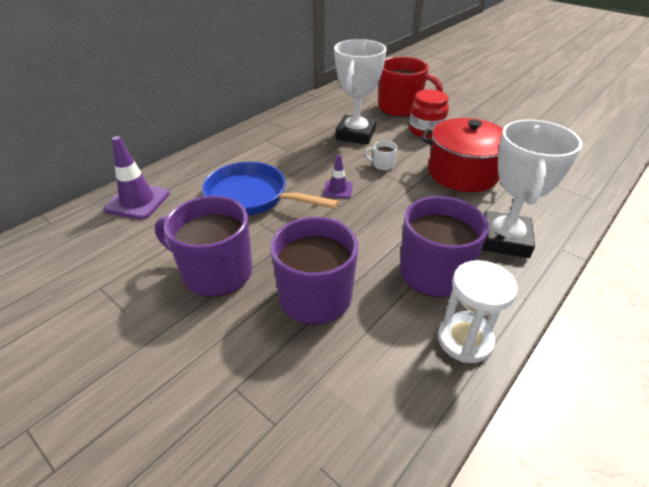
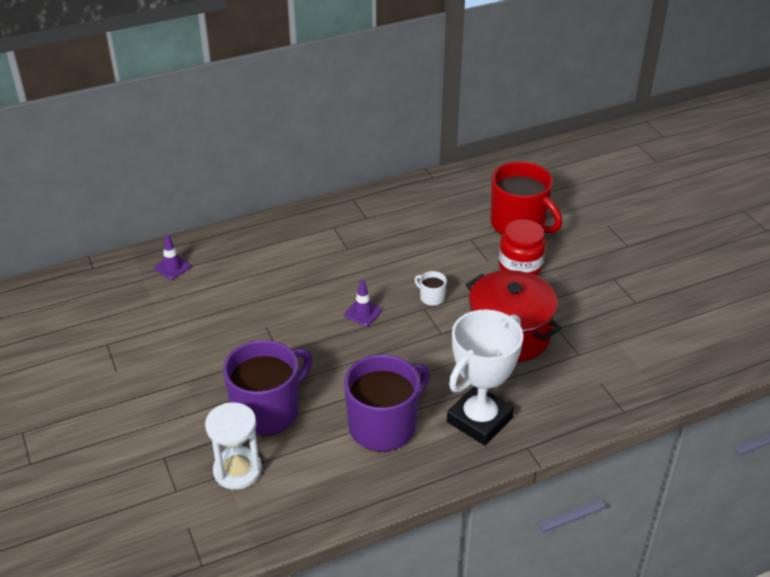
camera: 25 degrees right, 0 degrees up
(137, 201) = (172, 267): purple traffic cone -> purple traffic cone, size x0.57
(215, 272) = (200, 361): purple mug -> none
(252, 197) = (276, 295): blue pan -> none
(355, 134) = (435, 248): white trophy -> none
(465, 340) = (358, 489): white hourglass -> white hourglass (237, 470)

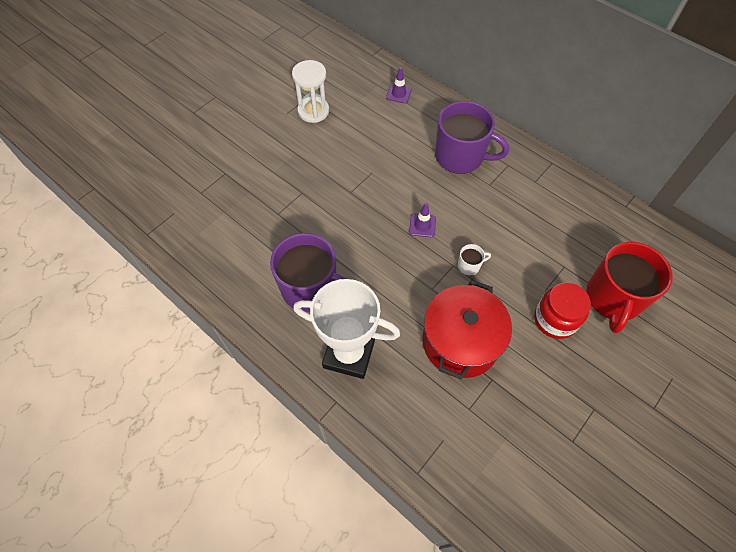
camera: 65 degrees right, 20 degrees up
(237, 470) = (230, 217): white hourglass -> white hourglass (313, 111)
(267, 410) = (291, 210): purple mug -> purple mug (460, 156)
(431, 298) = (469, 265): white mug -> white mug turned 60 degrees clockwise

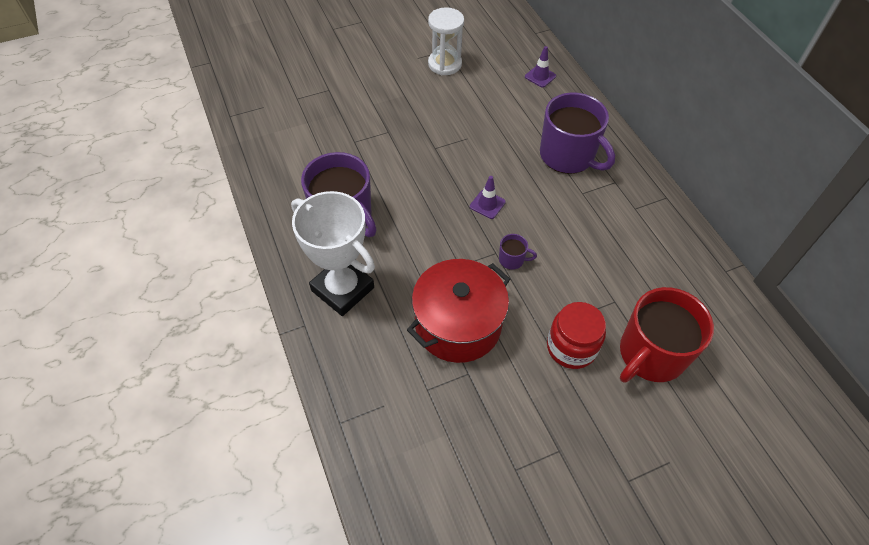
camera: 25 degrees right, 5 degrees down
(469, 265) = (512, 259): white mug -> purple mug

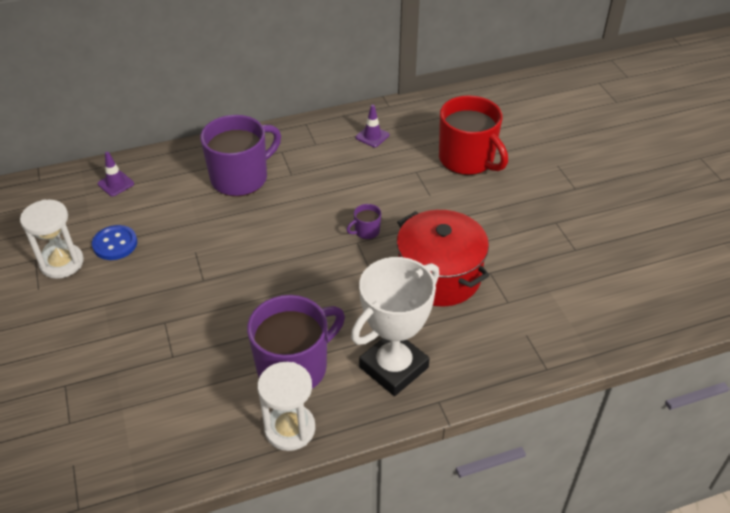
camera: 85 degrees left, 10 degrees down
(283, 221) = (290, 429): none -> white hourglass
(469, 89) = (115, 244): none -> blue button
(487, 204) = (294, 243): purple traffic cone -> purple traffic cone (372, 136)
(512, 259) = (366, 231): purple mug -> purple mug turned 135 degrees counterclockwise
(571, 347) = (461, 203): red jar -> none

